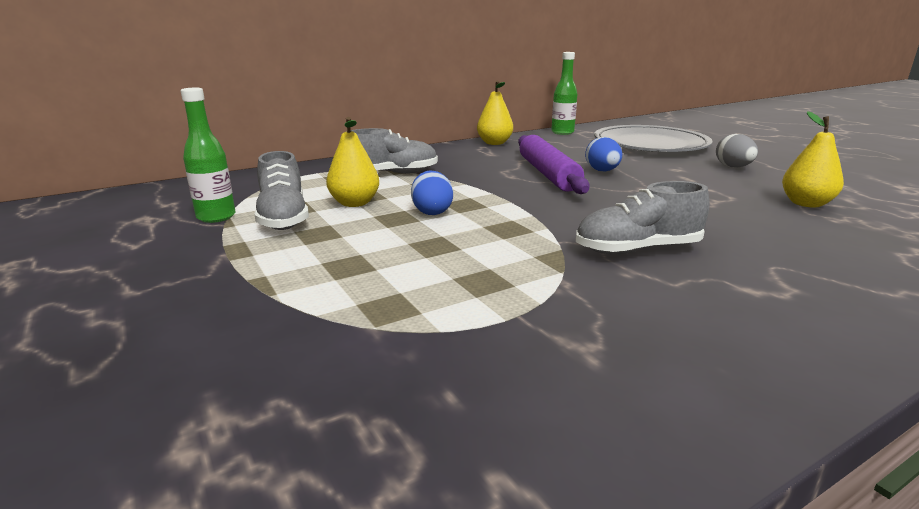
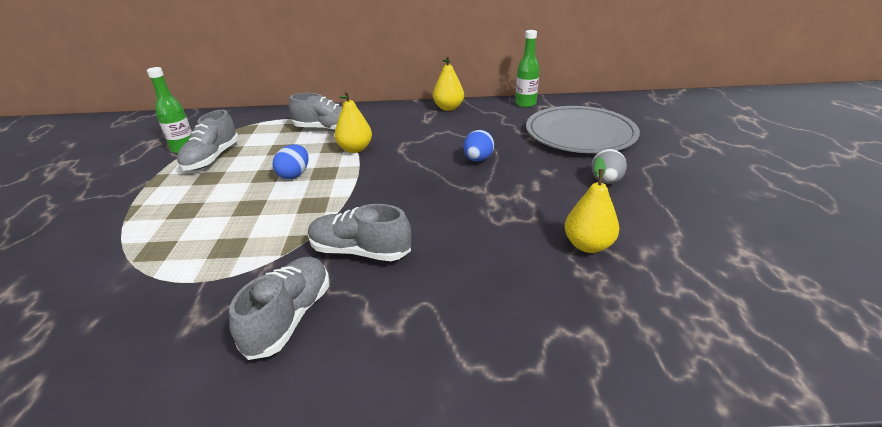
camera: 30 degrees right, 10 degrees up
(354, 203) = (265, 154): yellow pear -> yellow pear (355, 149)
(547, 174) = (430, 153): purple rolling pin -> none
(682, 312) = (290, 317): none -> grey shoe

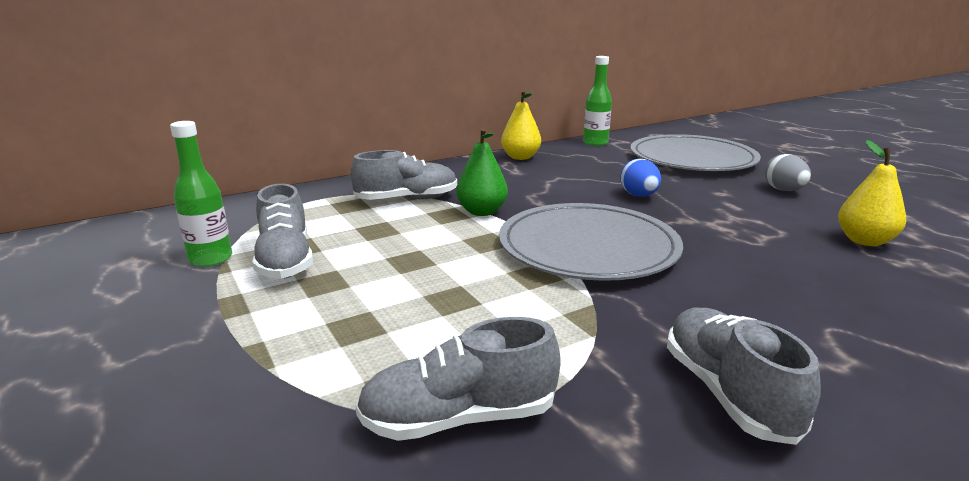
camera: 30 degrees left, 10 degrees down
(294, 175) = (450, 252): blue egg -> none
(355, 149) = (482, 212): yellow pear -> green pear
(360, 251) = (677, 304): grey shoe -> grey shoe (459, 418)
(375, 193) = (588, 247): none -> grey plate

